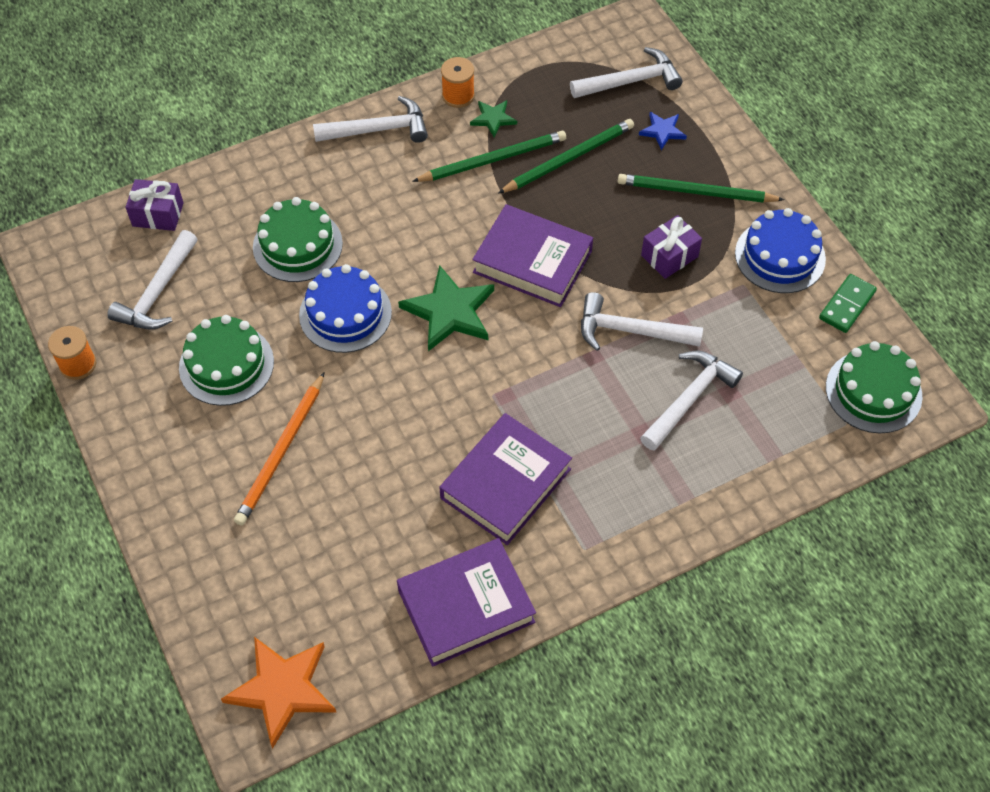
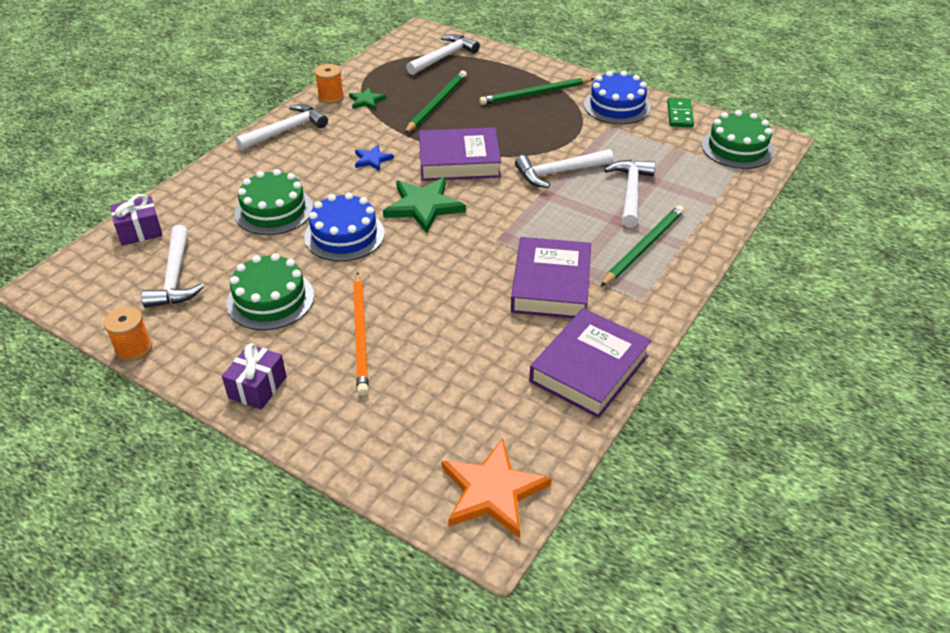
camera: 30 degrees left, 15 degrees down
(493, 160) = (384, 120): green pencil -> green pencil (643, 247)
(662, 131) = (486, 73): blue star -> blue star (372, 159)
(669, 256) = (548, 128): purple gift -> purple gift (257, 387)

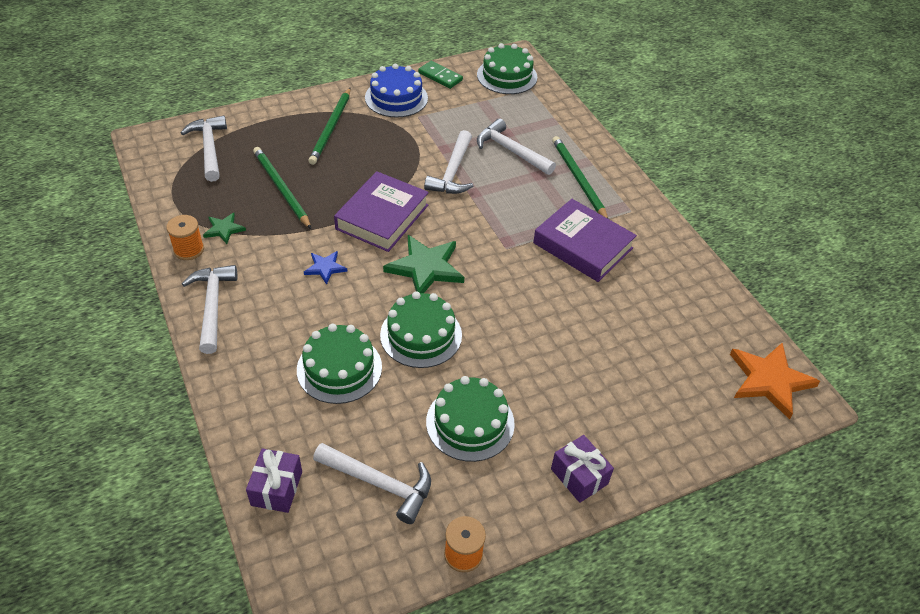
camera: 60 degrees left, 5 degrees up
(344, 235) = (421, 335): blue cake -> green cake
(360, 335) = (561, 381): orange pencil -> none
(589, 368) = (683, 272): purple book -> none

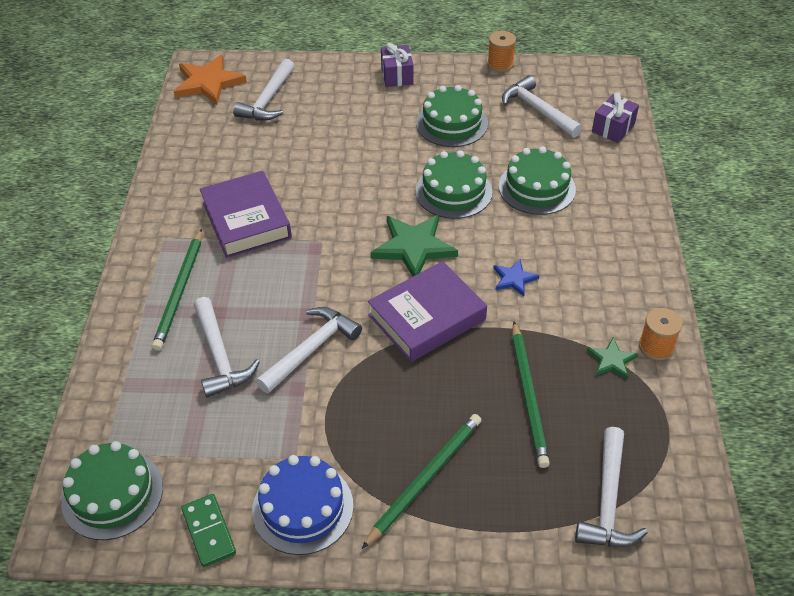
camera: 150 degrees left, 0 degrees up
(212, 306) = (639, 275): white hammer -> white hammer (268, 100)

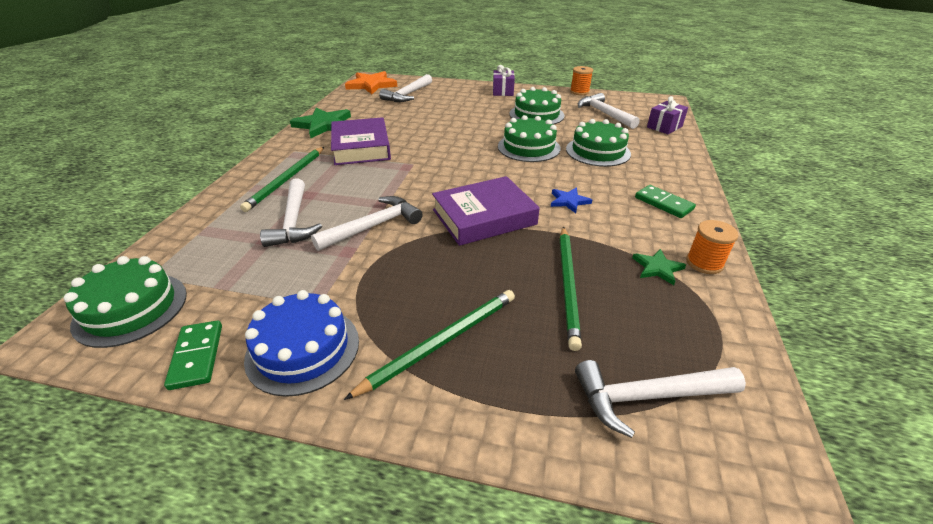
camera: 10 degrees right, 10 degrees down
(414, 247) = (486, 174): green star -> green star (324, 125)
(608, 501) = (647, 397): white hammer -> white hammer turned 60 degrees clockwise
(615, 267) = (663, 203): none -> green domino

